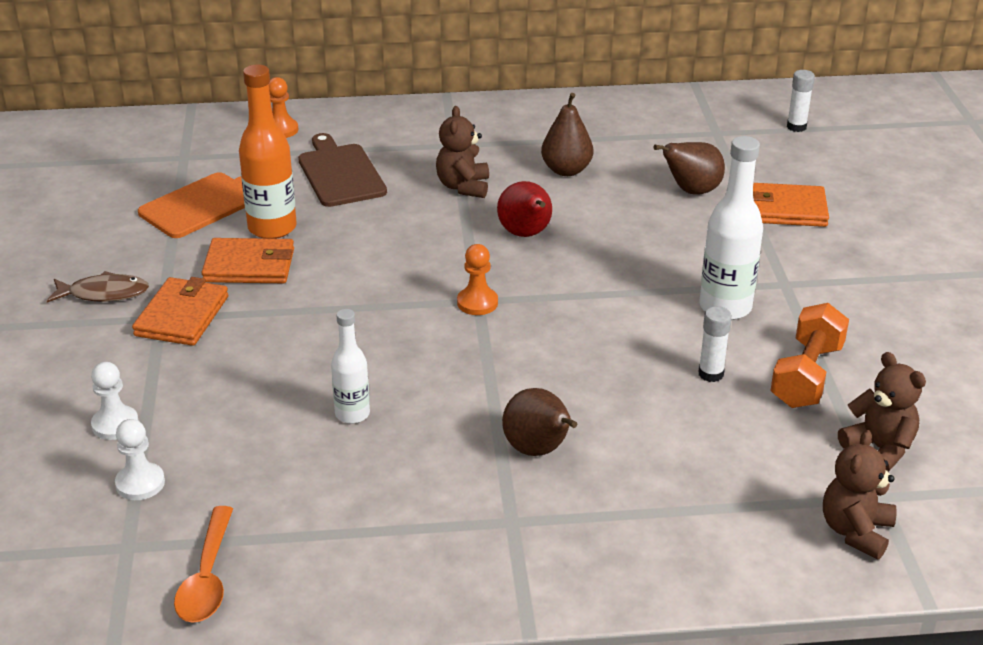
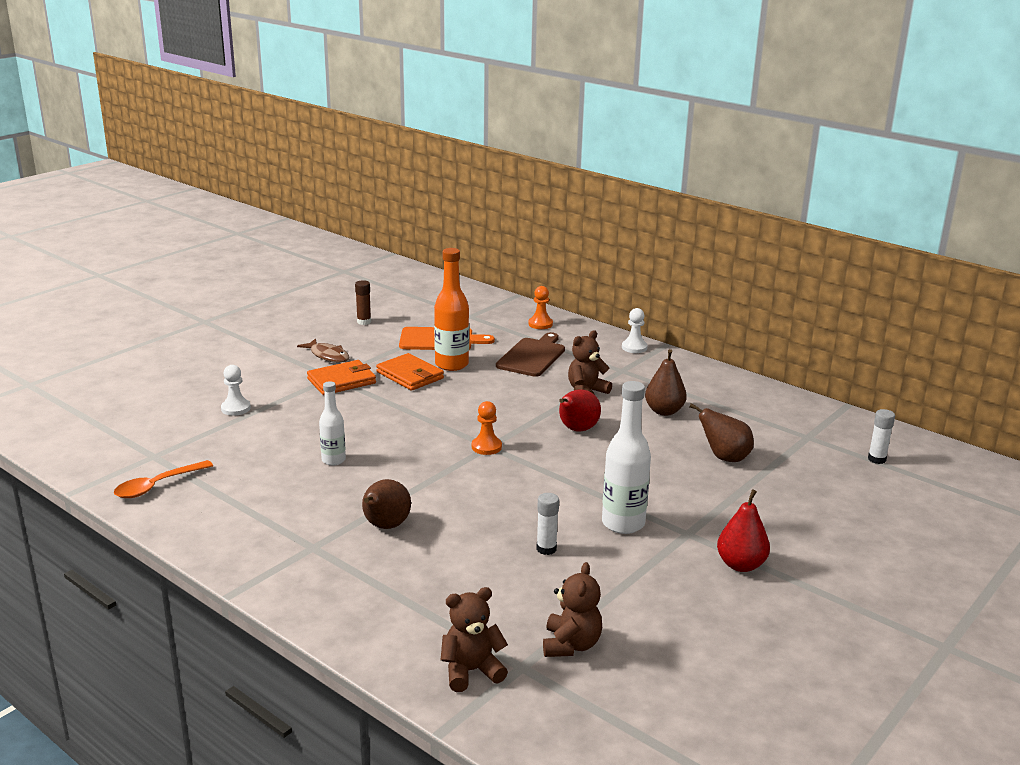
camera: 45 degrees right, 10 degrees down
(66, 226) = (364, 322): none -> brown glue stick
(140, 483) = (202, 436): white pawn -> white pawn (634, 347)
(785, 209) = (771, 497): orange wallet -> none
(806, 375) = (603, 584): orange dumbbell -> none
(866, 288) = (741, 565): none -> red pear

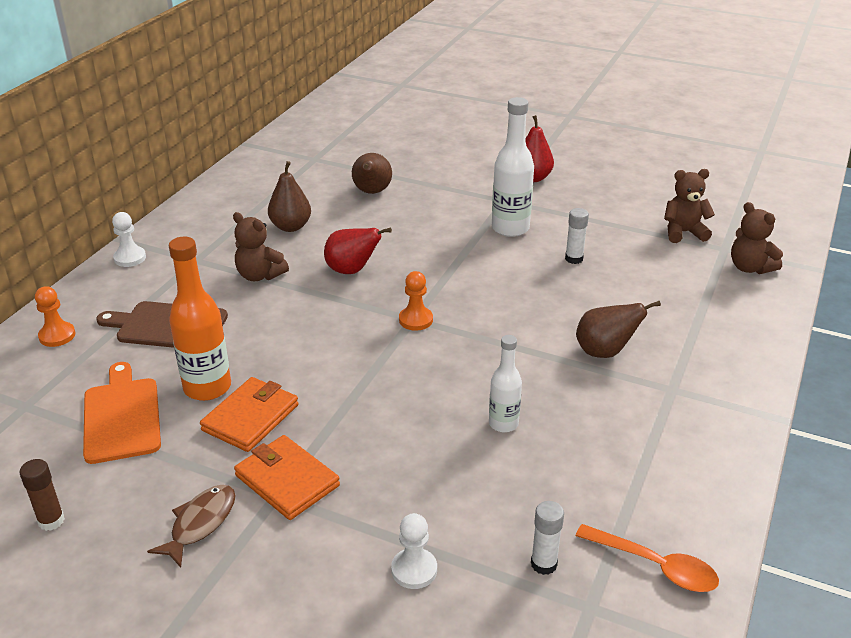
camera: 105 degrees left, 10 degrees up
(876, 459) = (342, 132): white glue stick -> white glue stick (543, 564)

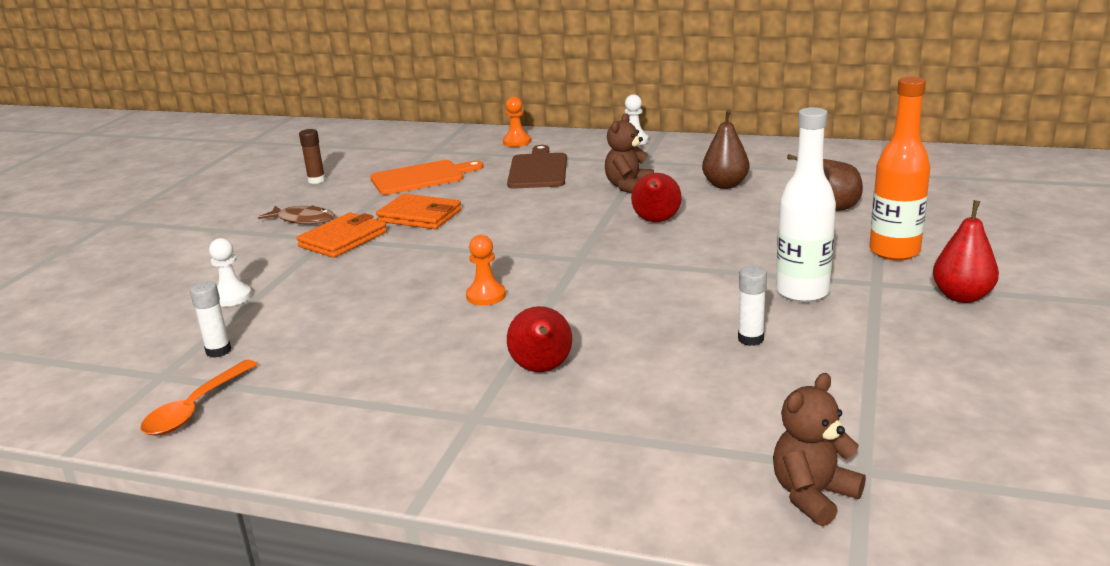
camera: 85 degrees right, 10 degrees down
(207, 387) = (457, 196): orange bottle -> orange bottle (894, 252)
(416, 320) = (576, 260): orange pawn -> orange pawn (486, 296)
(503, 424) = (409, 318): white bottle -> none
(605, 352) = (542, 369): brown pear -> red pear
(683, 232) = (890, 428): brown teddy bear -> none

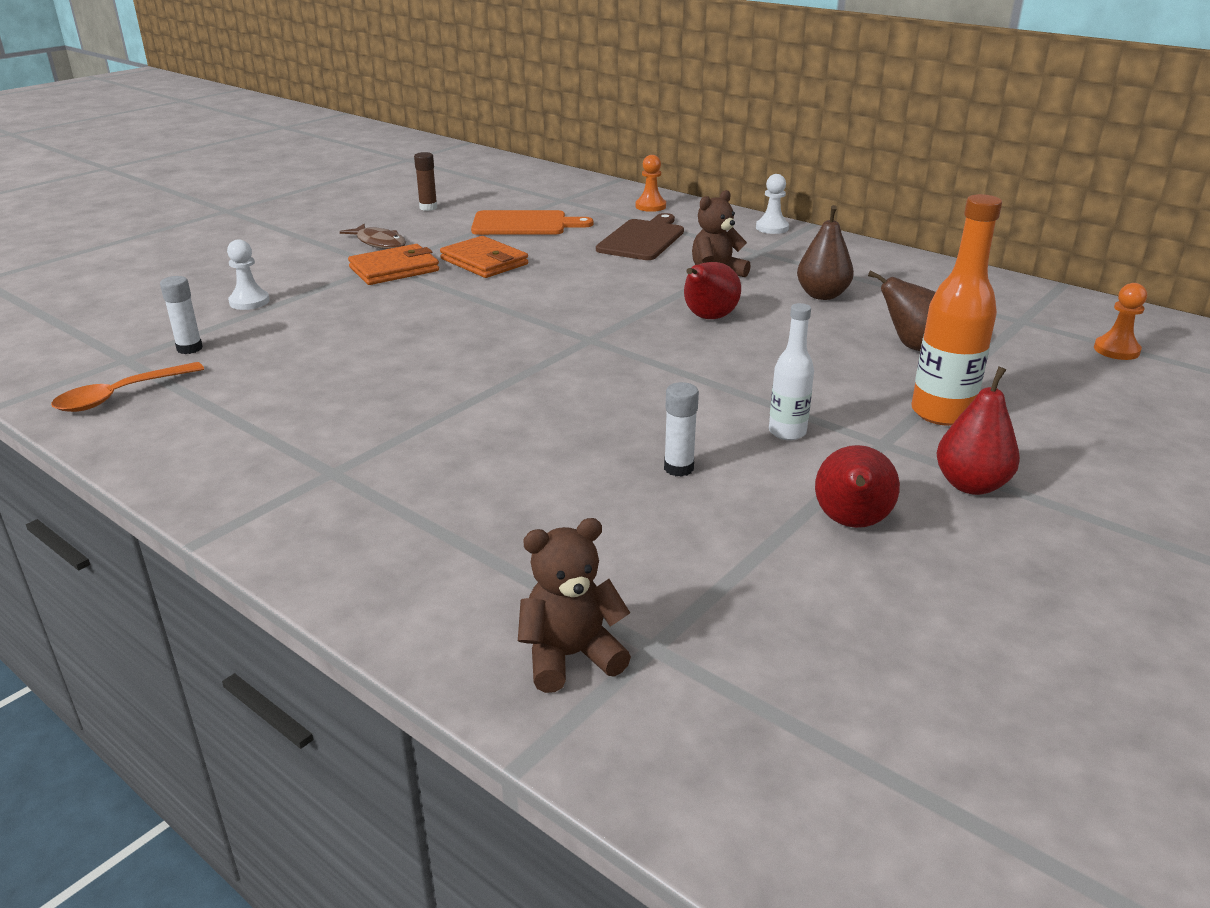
camera: 20 degrees right, 5 degrees up
(486, 296) = (464, 355): orange pawn -> orange pawn (1116, 350)
(542, 369) = (441, 442): red pear -> red pear (851, 523)
(802, 292) = (787, 432): white bottle -> white bottle, size x0.60

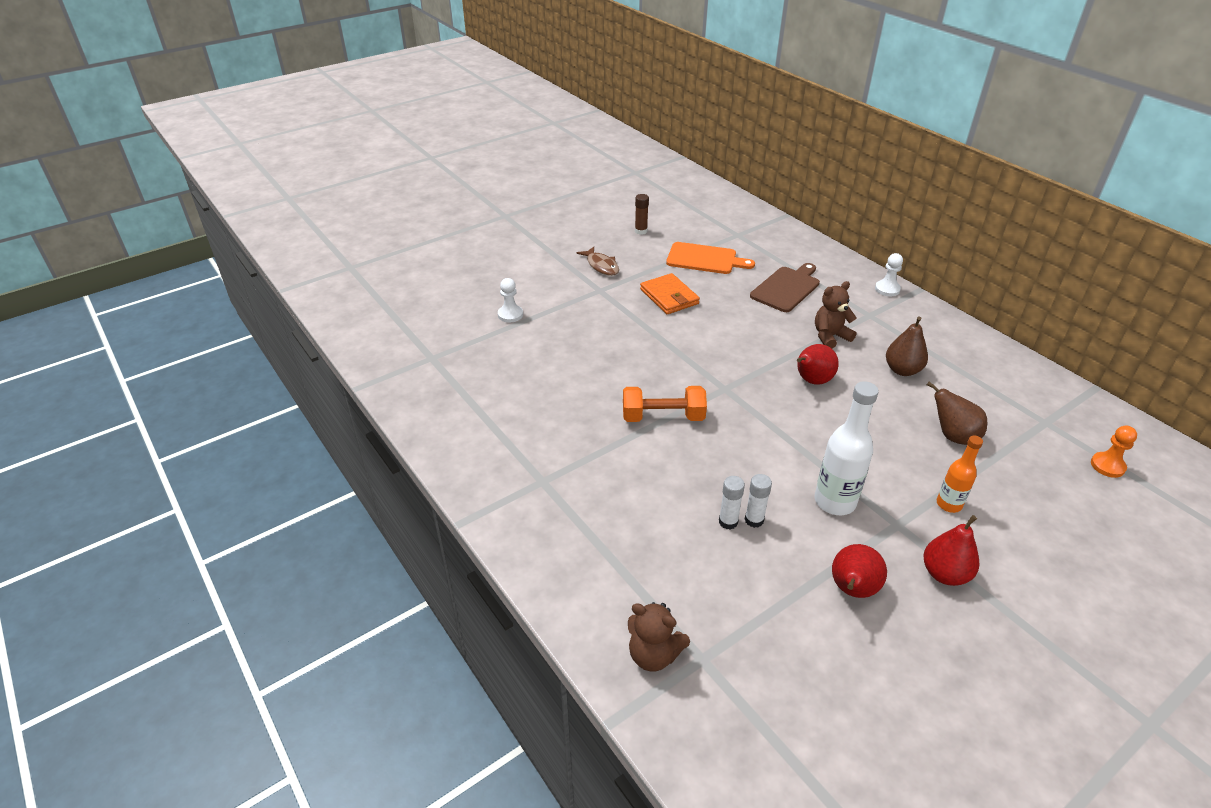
camera: 15 degrees right, 10 degrees up
(120, 396) = (427, 391): orange spoon -> none
(189, 348) = (470, 354): white glue stick -> white glue stick (728, 522)
(394, 269) = (607, 295): orange wallet -> none
(508, 378) = (663, 417): none -> orange dumbbell
(570, 656) = (653, 655): brown teddy bear -> brown teddy bear turned 150 degrees counterclockwise
(650, 206) = (801, 251): orange pawn -> none
(787, 432) = (835, 502): white bottle -> white bottle, size x1.66
(941, 413) = (949, 504): orange bottle -> orange bottle, size x0.60

